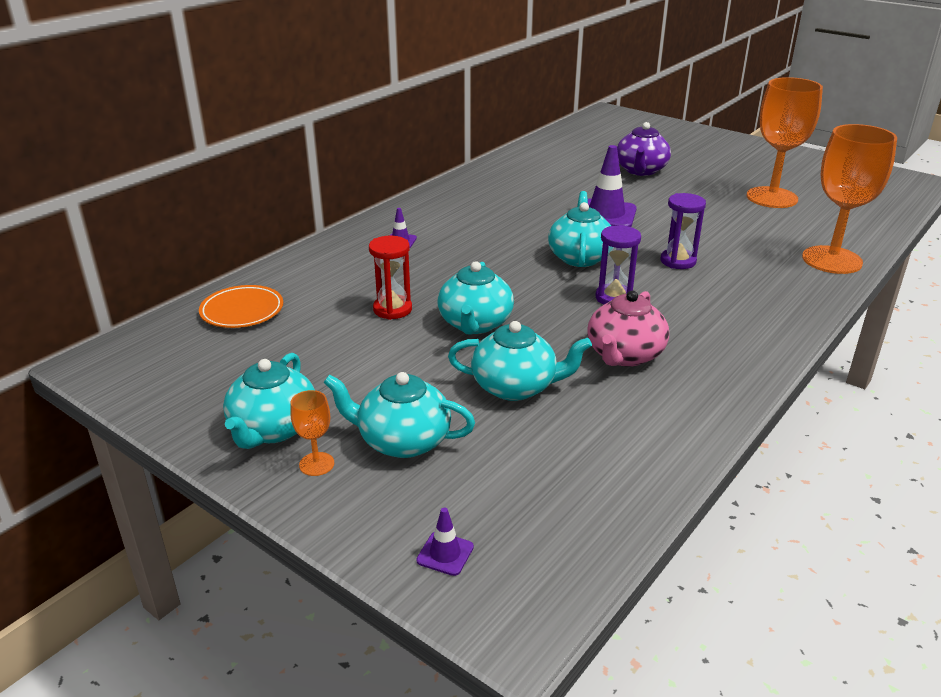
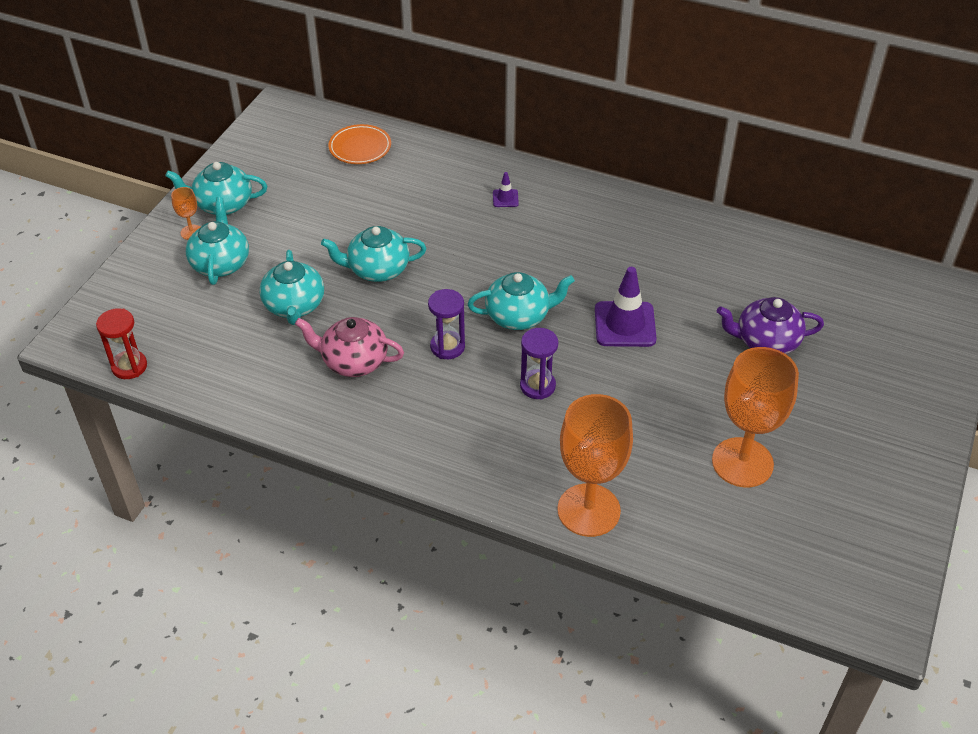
camera: 75 degrees right, 15 degrees up
(392, 309) = (386, 221): red hourglass -> red hourglass (129, 366)
(445, 554) = (120, 303): purple traffic cone -> none

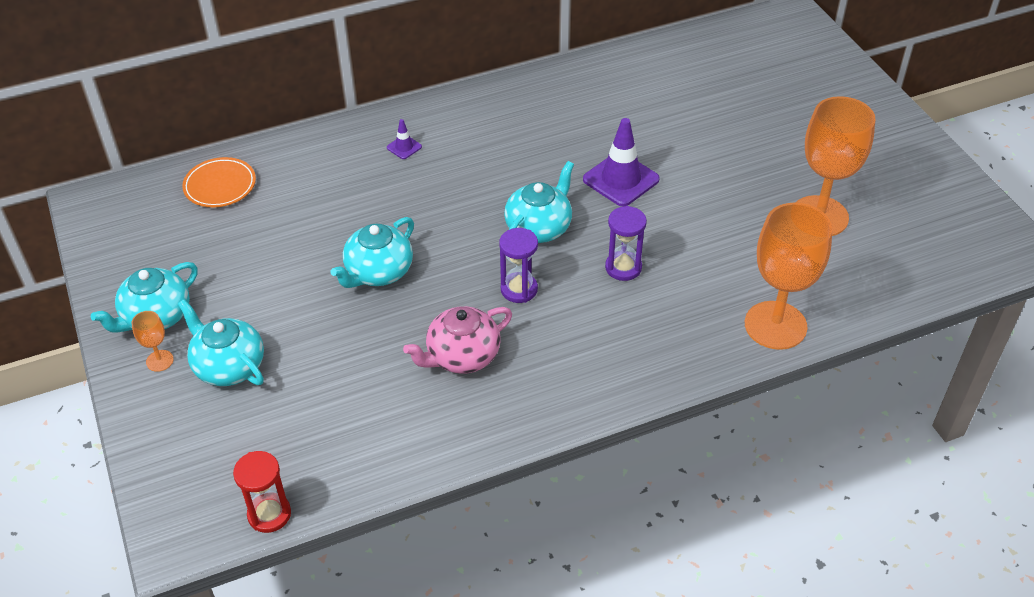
camera: 45 degrees left, 0 degrees up
(294, 306) = (349, 351): turquoise teapot -> none
(766, 342) = (724, 125): purple teapot -> none

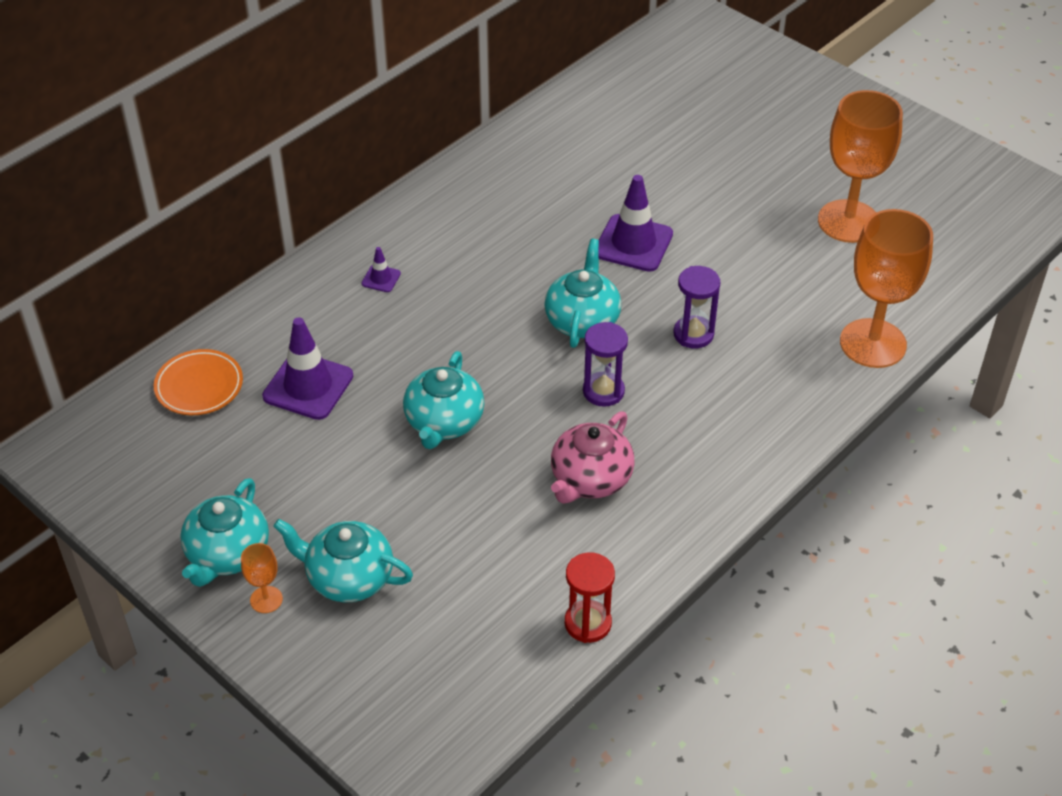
camera: 25 degrees left, 0 degrees up
(269, 514) = (499, 711): red hourglass -> red hourglass (588, 623)
(296, 211) = (308, 386): none -> purple traffic cone

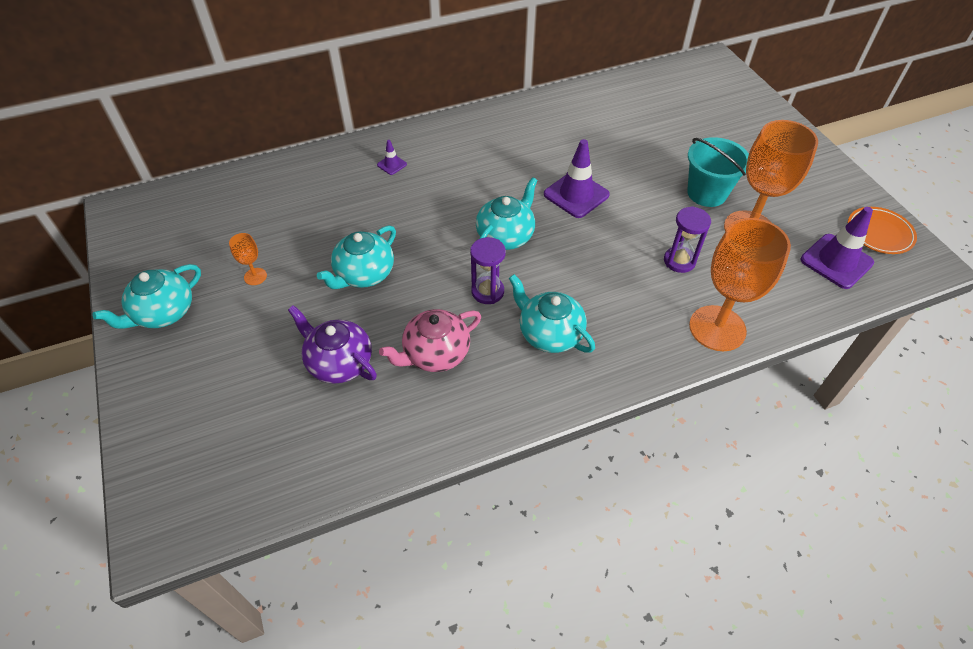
camera: 25 degrees right, 5 degrees up
(199, 386) = (232, 196): orange plate -> orange plate (879, 233)
(266, 599) = (162, 354): orange goblet -> orange goblet (255, 276)
(308, 386) = (296, 219): purple traffic cone -> purple traffic cone (836, 261)
(348, 577) = (223, 361): turquoise teapot -> turquoise teapot (549, 333)
(487, 529) = (339, 362): none -> purple teapot
(588, 623) = (359, 467): red hourglass -> none
(693, 334) = (580, 273): purple hourglass -> purple hourglass (679, 261)
(780, 193) = (706, 193): none -> turquoise bucket

